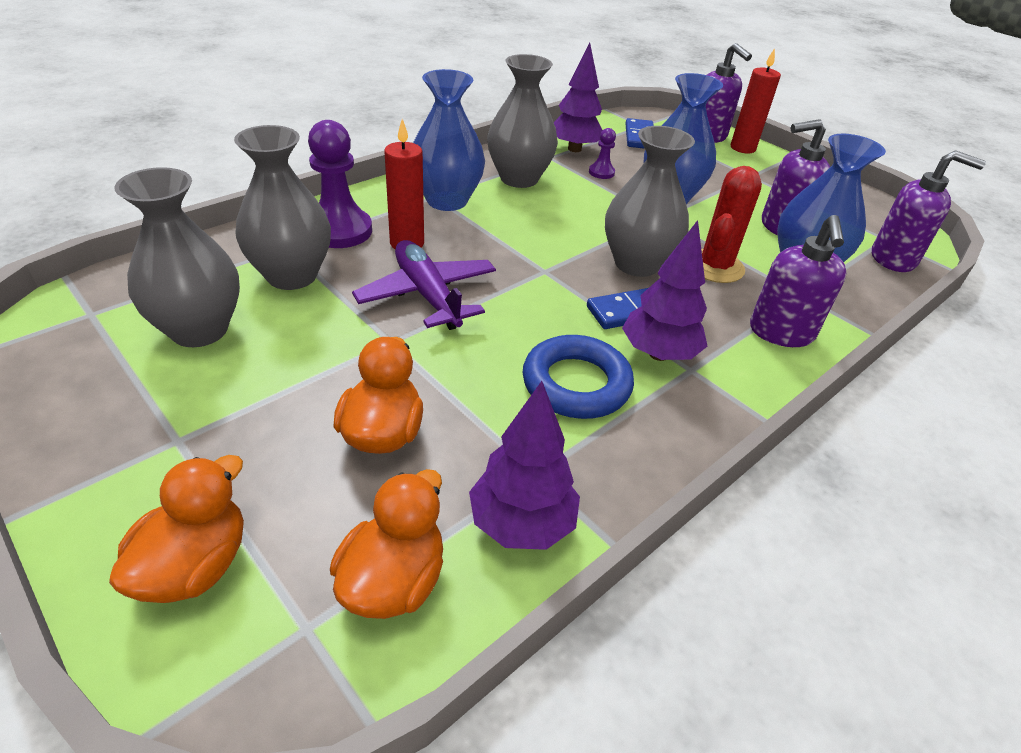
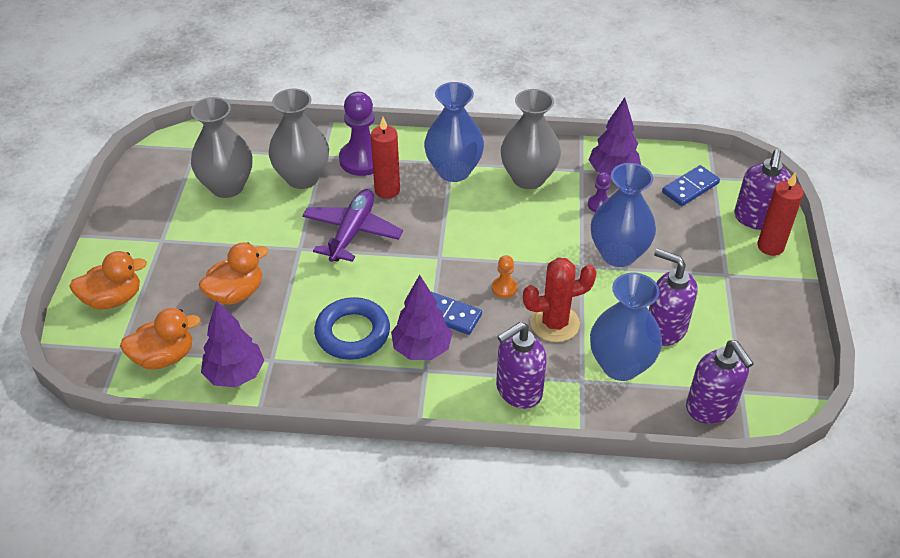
camera: 50 degrees right, 5 degrees up
(636, 264) = (504, 288): grey vase -> orange pawn

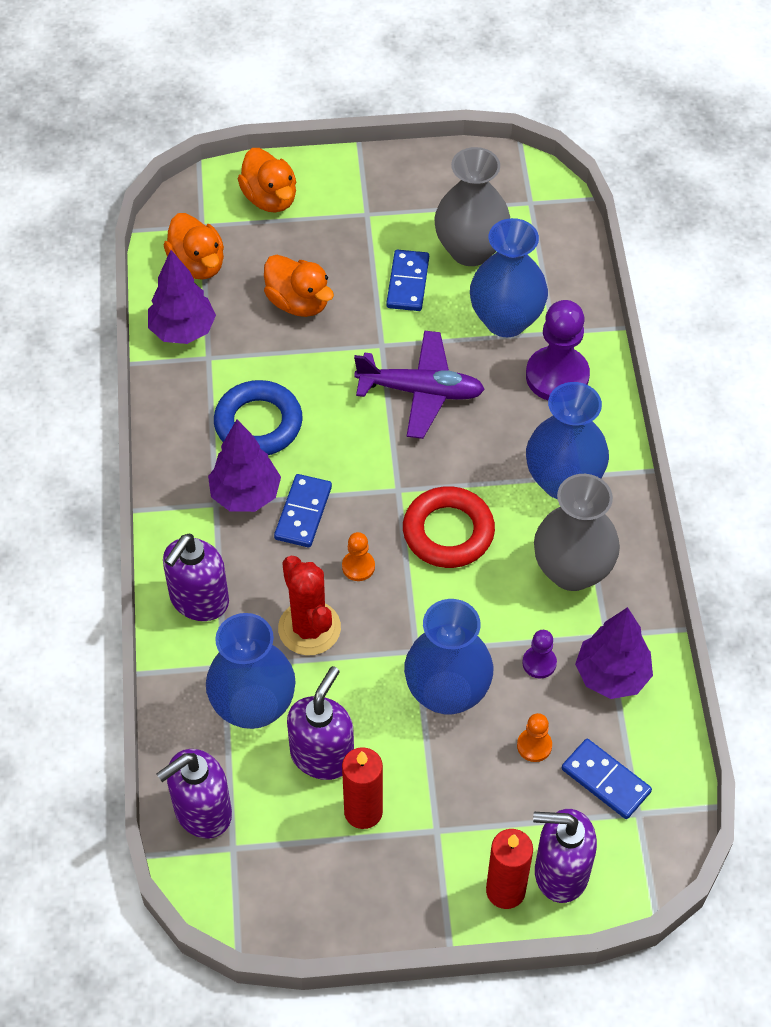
camera: 80 degrees right, 10 degrees up
(244, 225) = (408, 283): none -> blue domino
(302, 177) = (506, 320): grey vase -> blue vase
(387, 190) = (505, 413): red candle -> red candle (363, 811)
(483, 235) = (448, 532): none -> red ring
(518, 390) = (199, 600): purple soap dispenser -> purple soap dispenser turned 105 degrees counterclockwise
(663, 217) = (534, 746): none -> orange pawn

